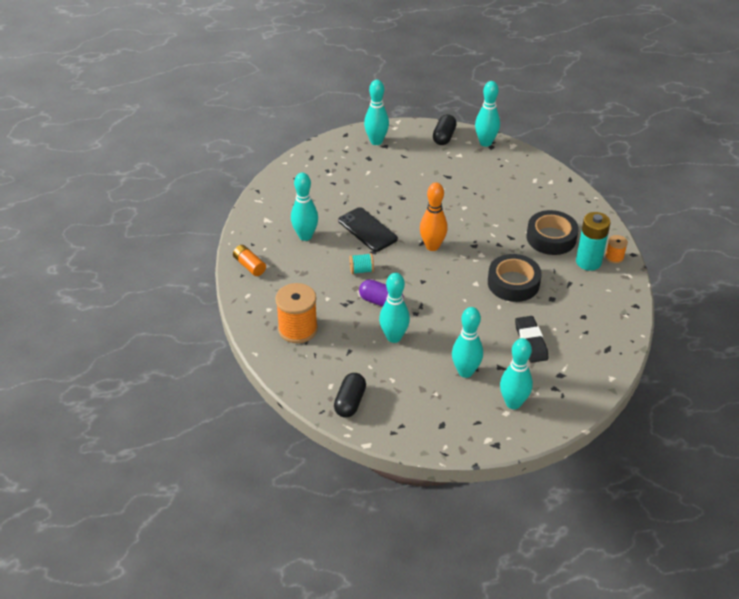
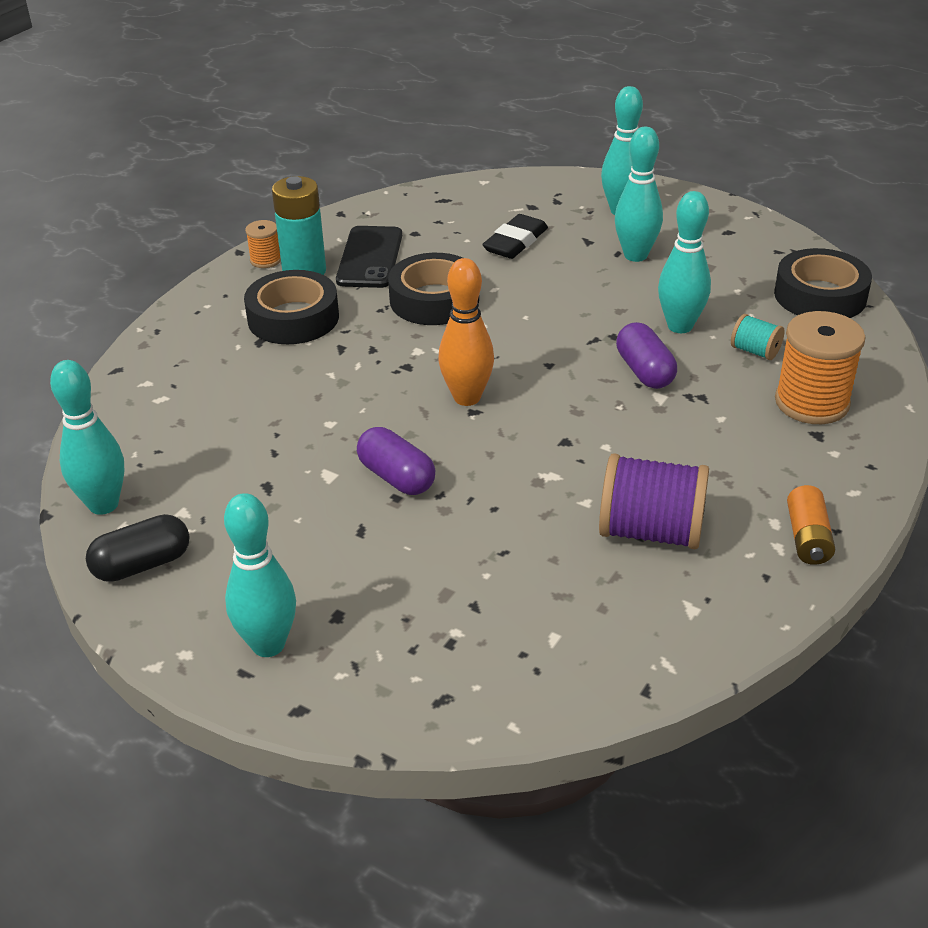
camera: 135 degrees left, 5 degrees down
(305, 236) = (650, 531): turquoise bowling pin -> purple spool
(350, 402) = (820, 296): black capsule -> black tape
(361, 270) = (620, 425): turquoise spool -> turquoise spool (755, 351)
(367, 230) = (530, 478): black phone -> black phone (370, 258)
(412, 203) = (396, 477): none -> purple capsule

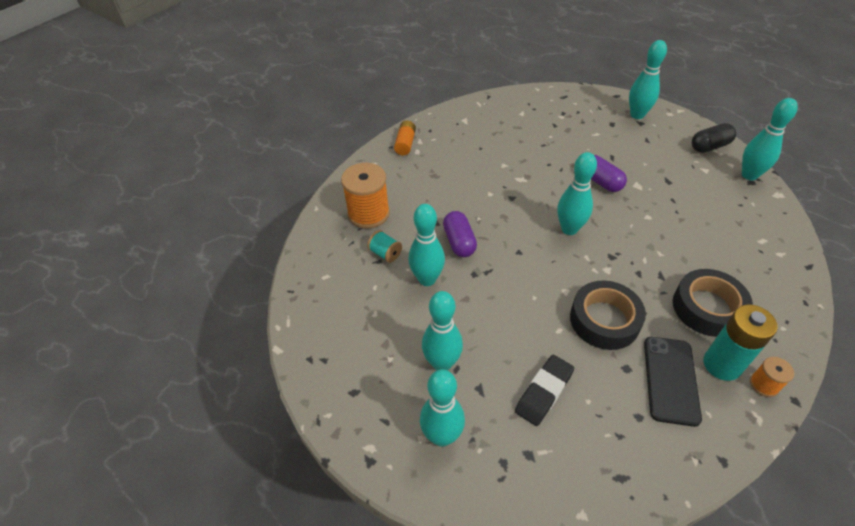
camera: 175 degrees left, 10 degrees up
(467, 397) = (569, 229): orange bowling pin -> turquoise bowling pin
(650, 531) = (475, 150): purple spool -> none
(820, 296) = (318, 302): black tape -> none

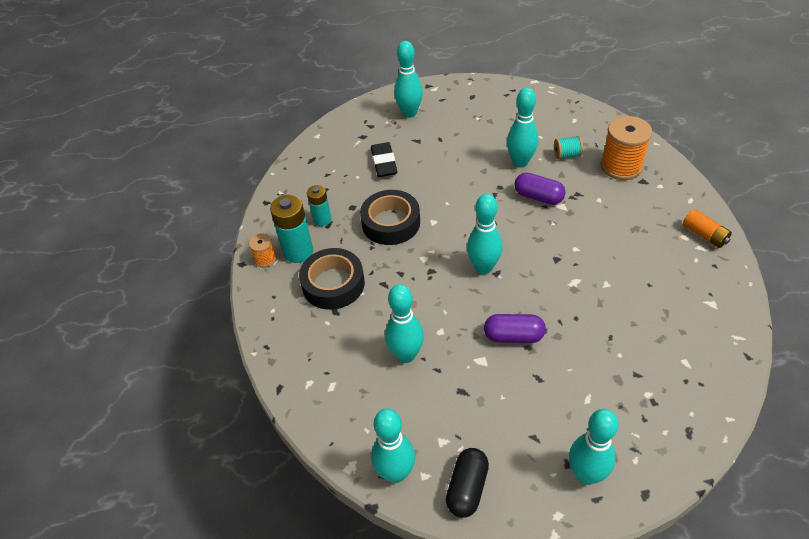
camera: 135 degrees right, 0 degrees up
(442, 363) = (450, 135): turquoise bowling pin -> turquoise bowling pin (406, 355)
(670, 380) = (322, 220): black phone -> turquoise battery

